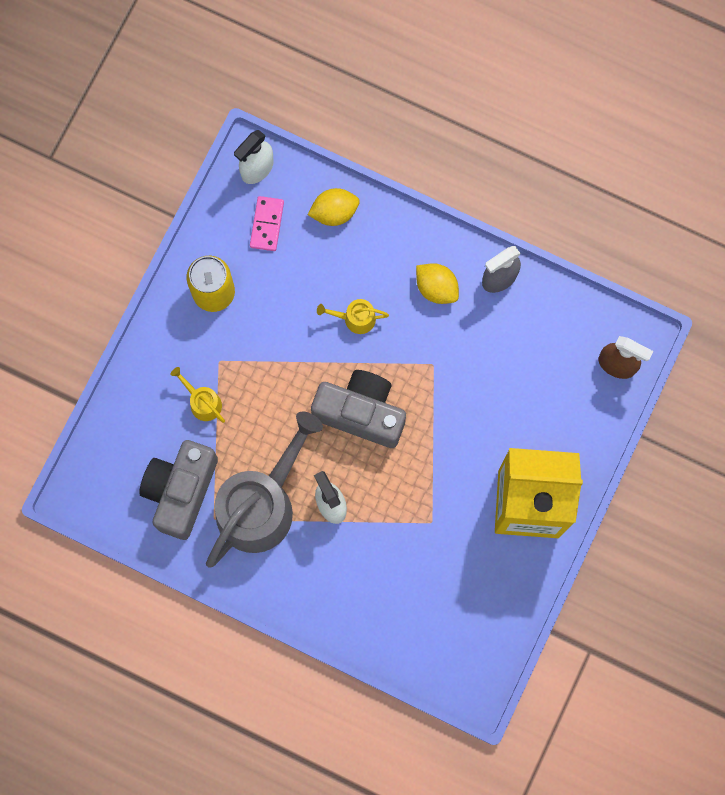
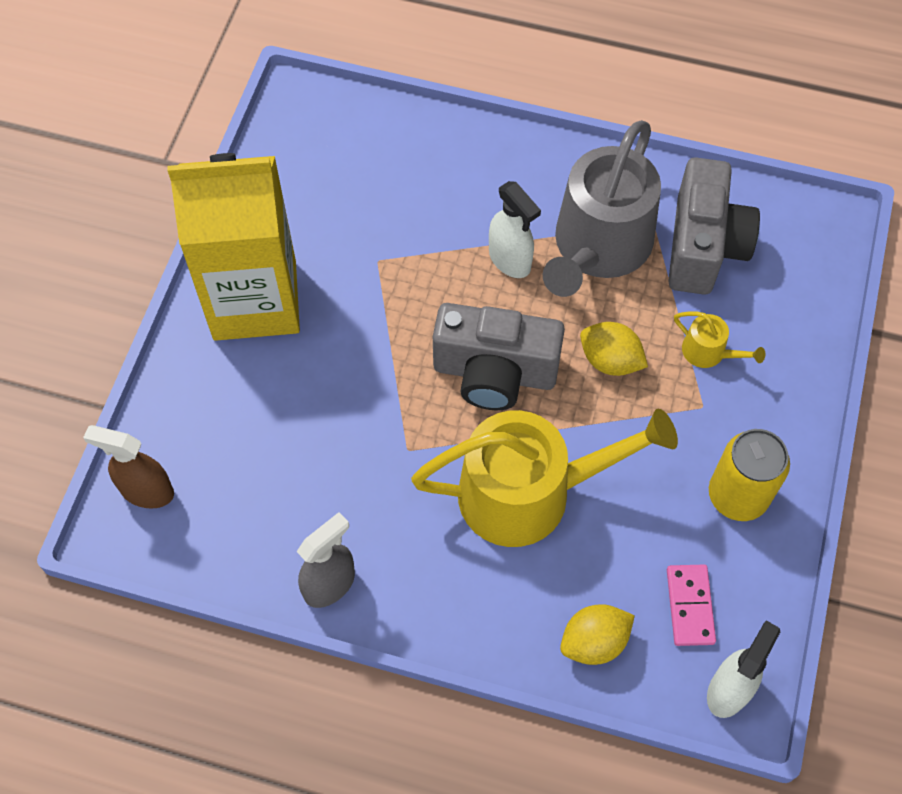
camera: 170 degrees right, 15 degrees down
(355, 318) = (528, 493): yellow watering can -> yellow watering can, size x2.43
(436, 288) = (420, 555): yellow lemon -> yellow lemon (610, 360)

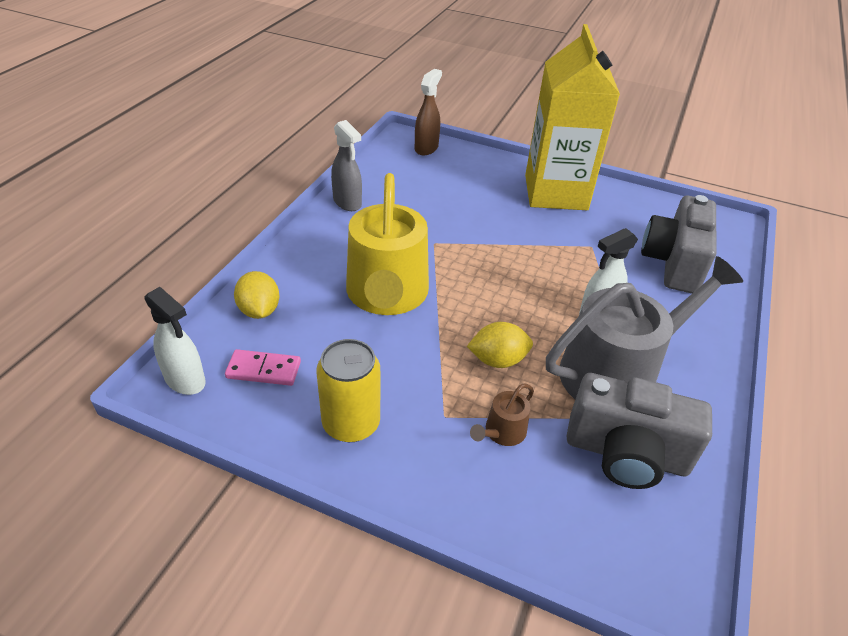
camera: 95 degrees right, 20 degrees down
(494, 372) = (492, 291): grey camera -> grey camera (673, 263)
(598, 247) = (616, 372): grey watering can -> grey watering can turned 120 degrees clockwise
(610, 360) = (497, 360): yellow lemon -> yellow lemon turned 45 degrees clockwise
(708, 352) = (502, 432): yellow watering can -> brown watering can

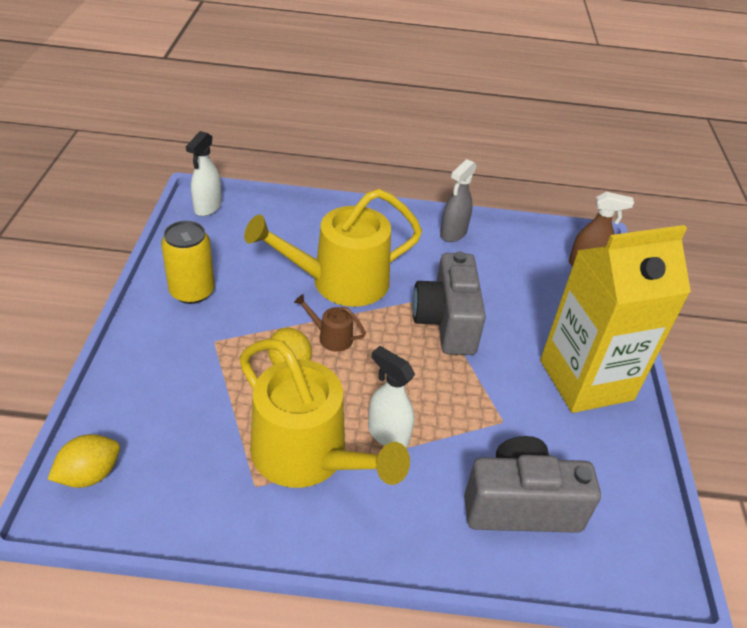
camera: 70 degrees right, 0 degrees up
(259, 310) = (289, 220): yellow lemon -> yellow lemon (90, 475)
(263, 370) = (229, 238): pink domino -> none
(502, 432) = (206, 378): brown watering can -> brown watering can (331, 337)
(616, 372) = (307, 455): grey watering can -> yellow watering can
(626, 454) = (205, 468): grey camera -> grey camera (446, 322)

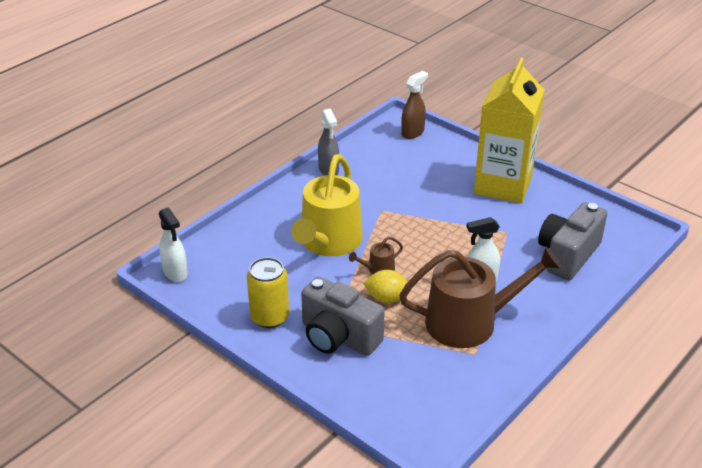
camera: 50 degrees left, 5 degrees down
(90, 475) = (408, 427): yellow lemon -> none
(307, 455) = (469, 322): yellow watering can -> brown watering can
(446, 322) = (409, 214): grey camera -> grey camera (338, 337)

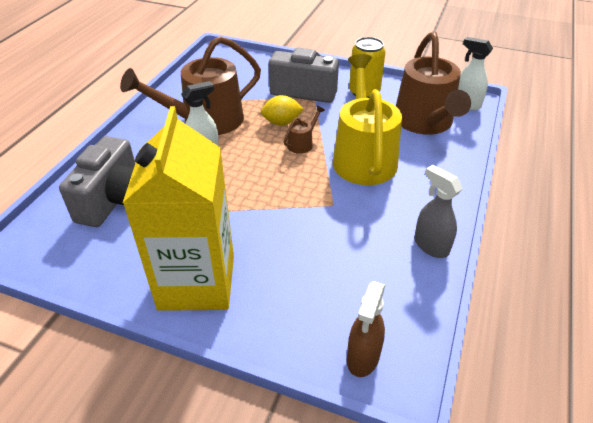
camera: 160 degrees right, 5 degrees up
(239, 262) = (425, 122): none -> brown watering can

